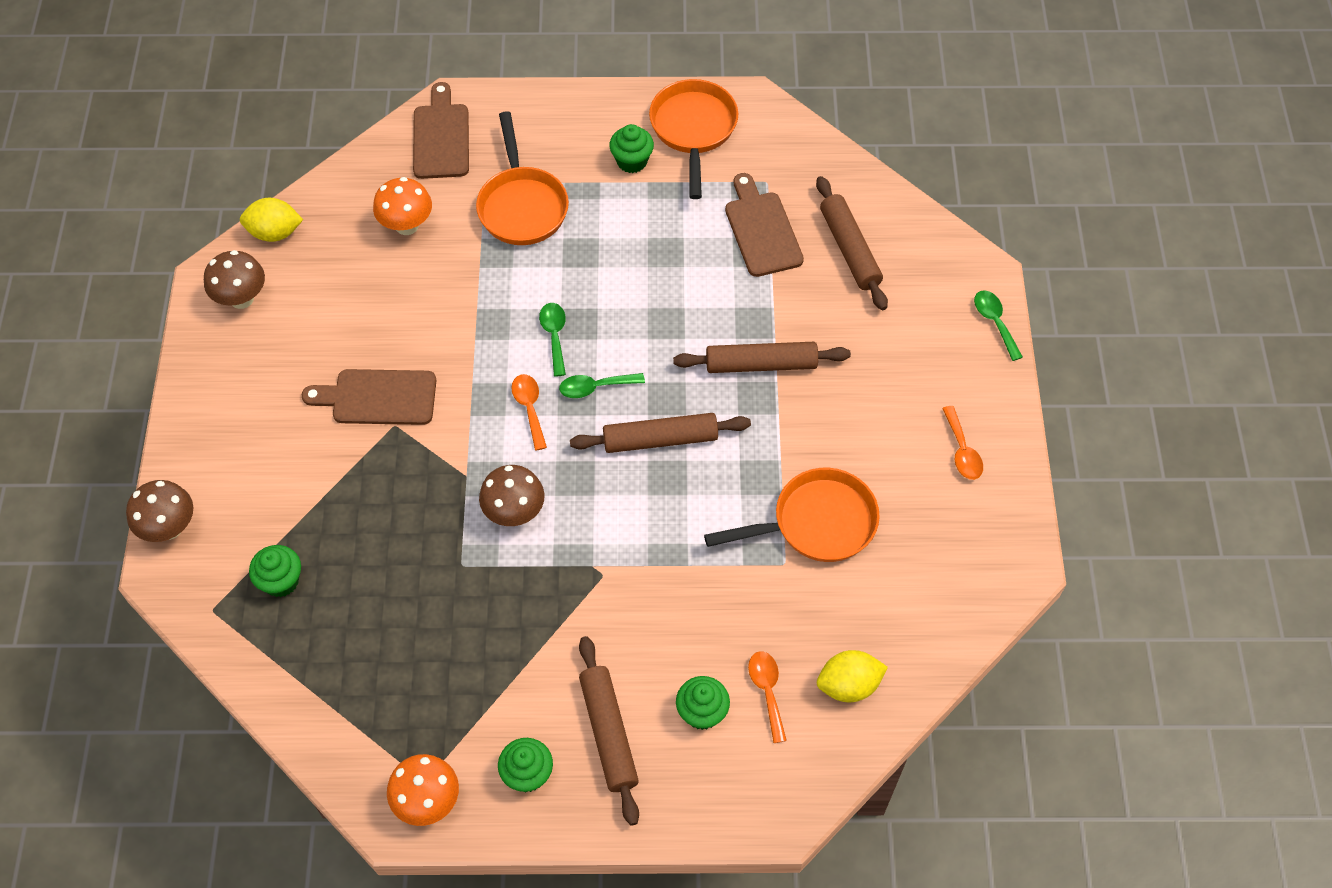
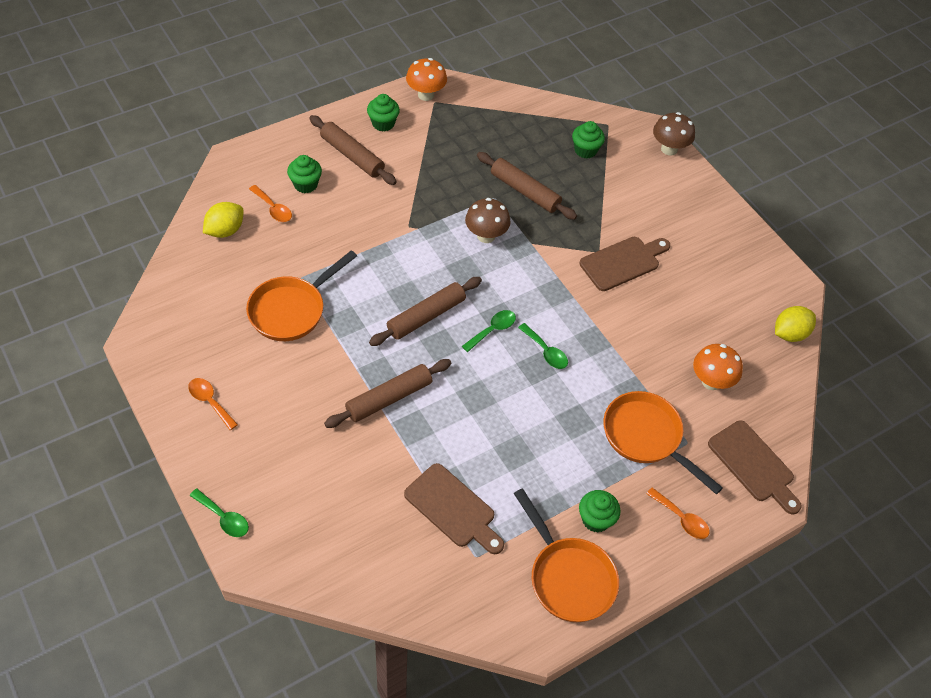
camera: 145 degrees right, 5 degrees down
(241, 298) = (763, 282): brown mushroom -> none
(529, 408) = (524, 298): orange spoon -> orange spoon (681, 518)
(850, 249) = (373, 526): brown rolling pin -> brown rolling pin (525, 191)

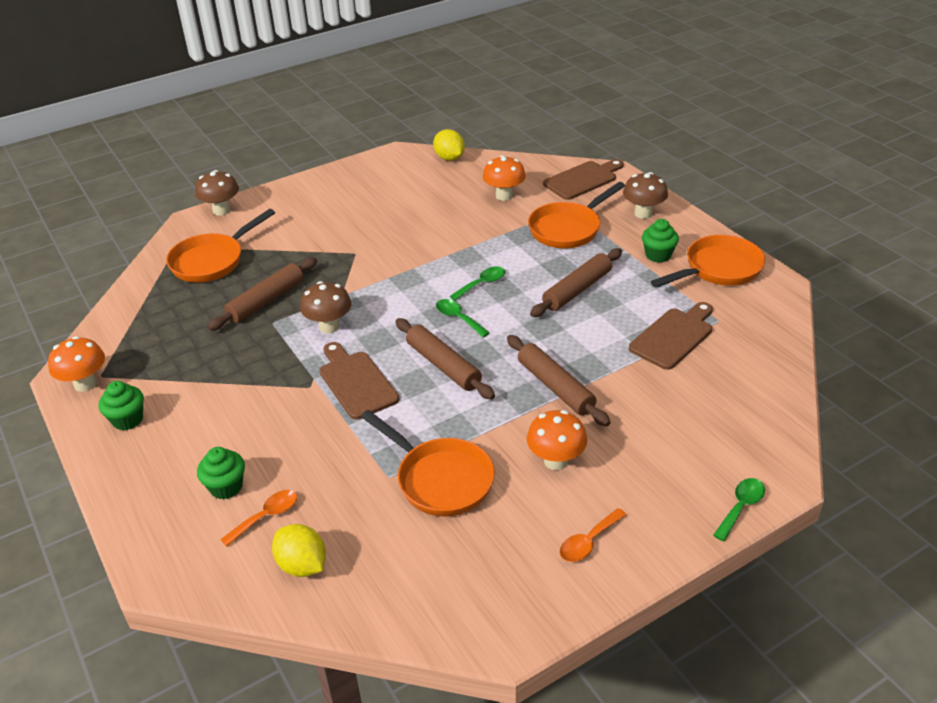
camera: 85 degrees left, 15 degrees down
(298, 389) = (555, 461): none -> orange mushroom
(352, 156) = (181, 445): brown rolling pin -> brown rolling pin (577, 290)
(585, 150) = (212, 261): green cupcake -> orange pan
(623, 262) = (369, 239): brown cutting board -> brown cutting board (356, 382)
(681, 518) = (643, 213): orange spoon -> brown mushroom

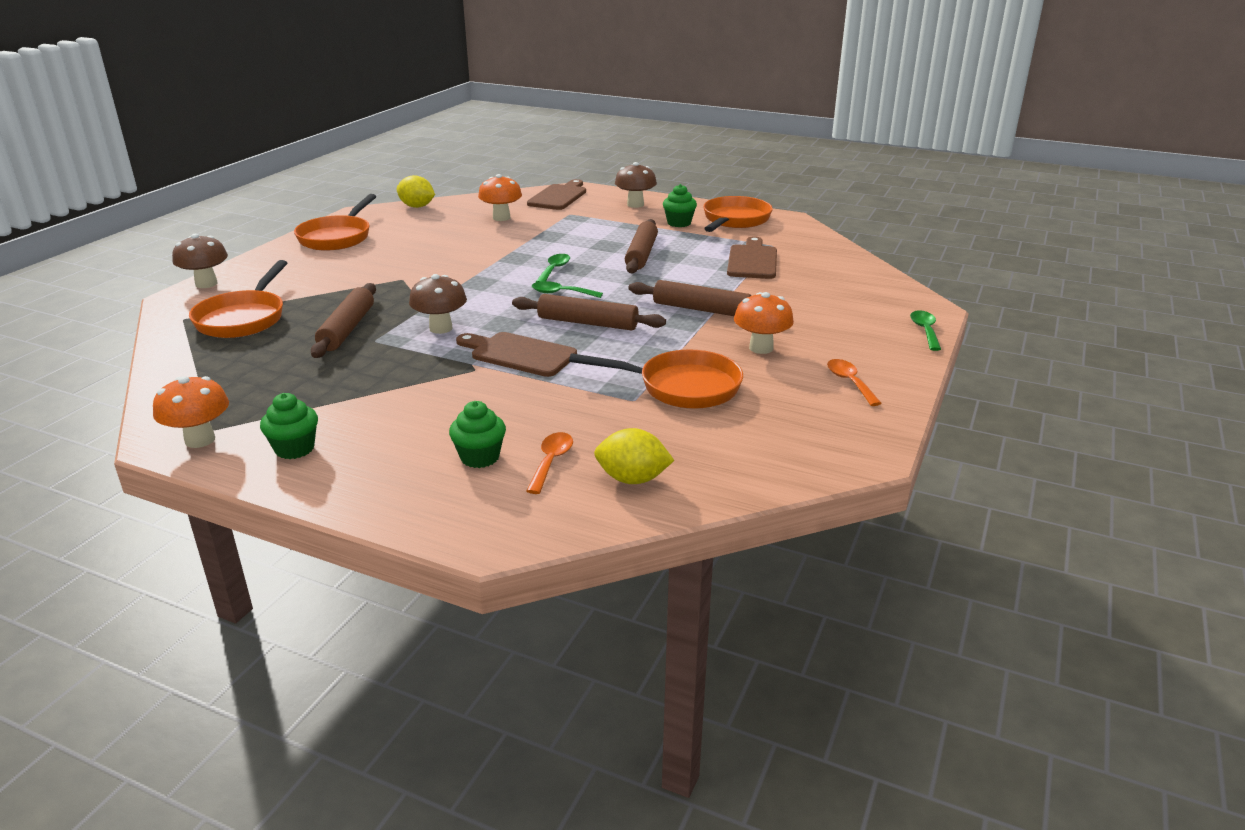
camera: 35 degrees left, 10 degrees down
(568, 229) = (585, 224): orange pan -> orange pan (337, 237)
(588, 542) = (849, 382): orange spoon -> orange spoon turned 150 degrees clockwise

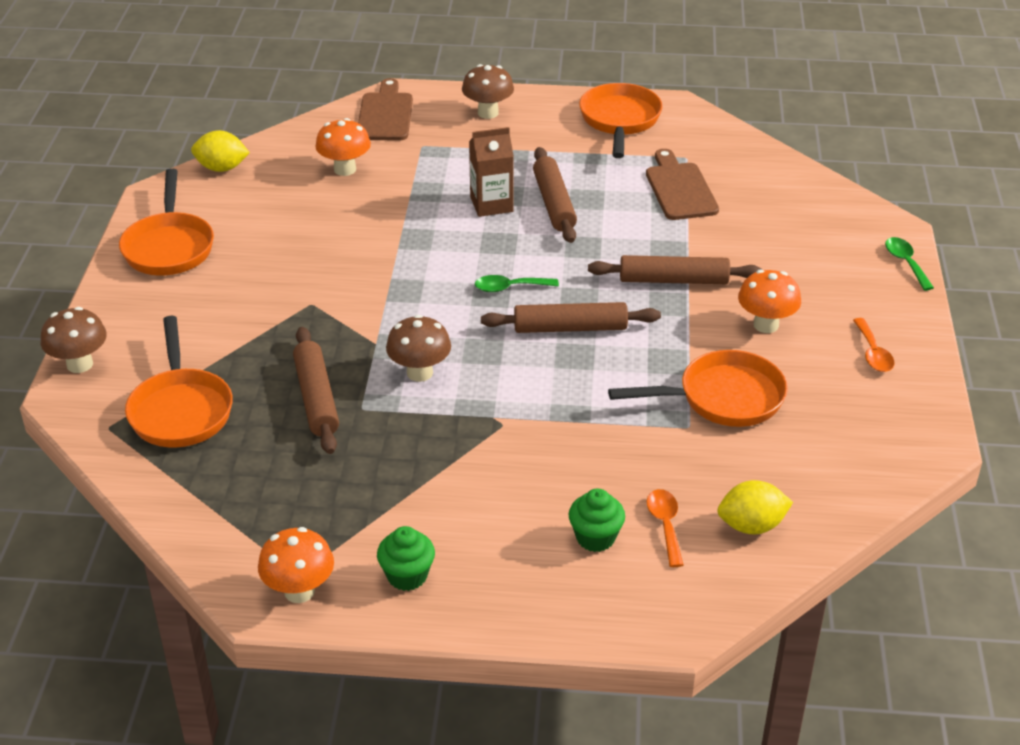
camera: 20 degrees left, 10 degrees up
(519, 354) = (531, 391): brown cutting board -> none
(554, 270) = (474, 250): green spoon -> none
(592, 248) = (491, 204): none -> brown carton
(679, 223) = (560, 138): green cupcake -> none
(849, 382) = (873, 353): orange spoon -> orange spoon turned 150 degrees counterclockwise

